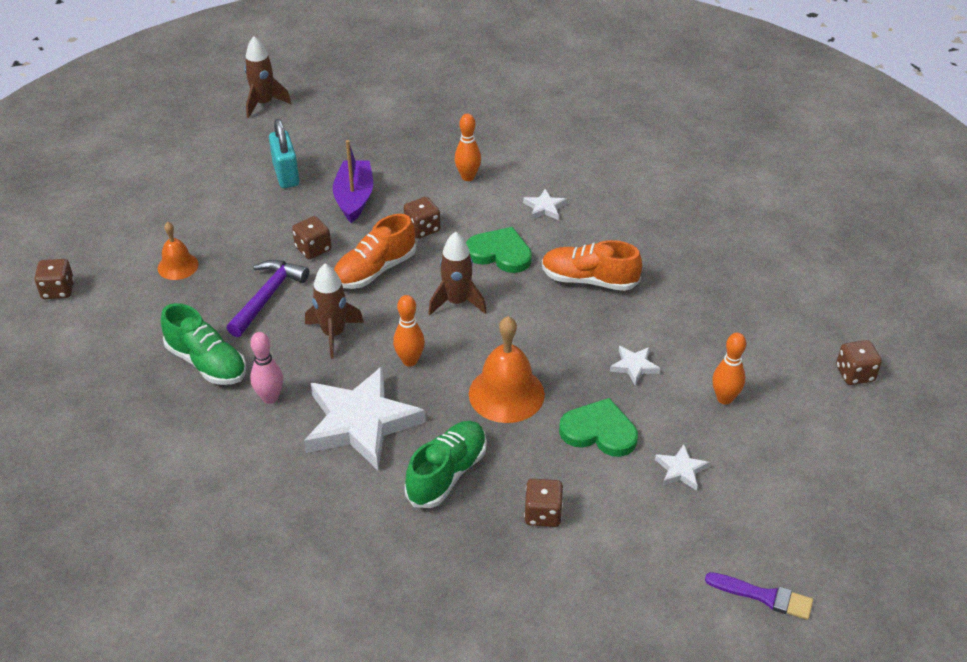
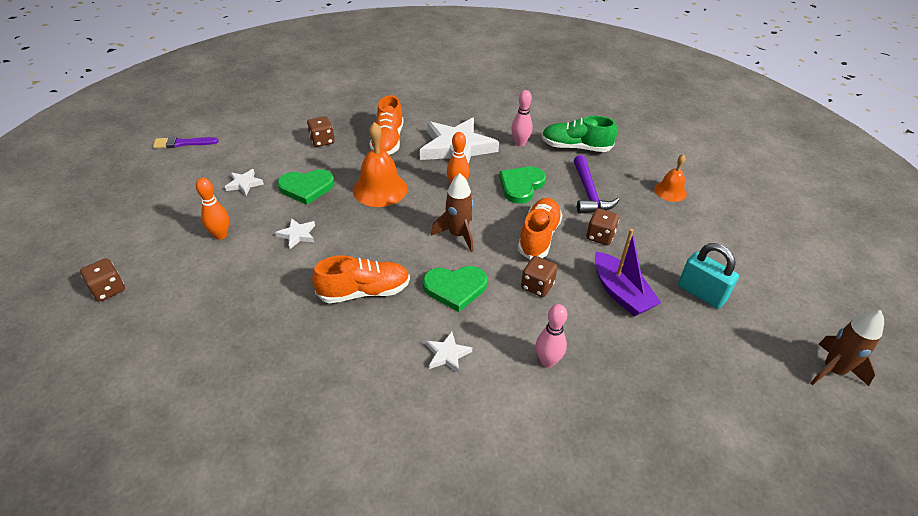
camera: 150 degrees right, 0 degrees up
(58, 290) = (713, 153): brown dice -> none
(333, 334) = (521, 186): brown rocket -> green heart
(447, 474) = (388, 141): green shoe -> orange shoe
(468, 177) = (547, 361): orange bowling pin -> pink bowling pin

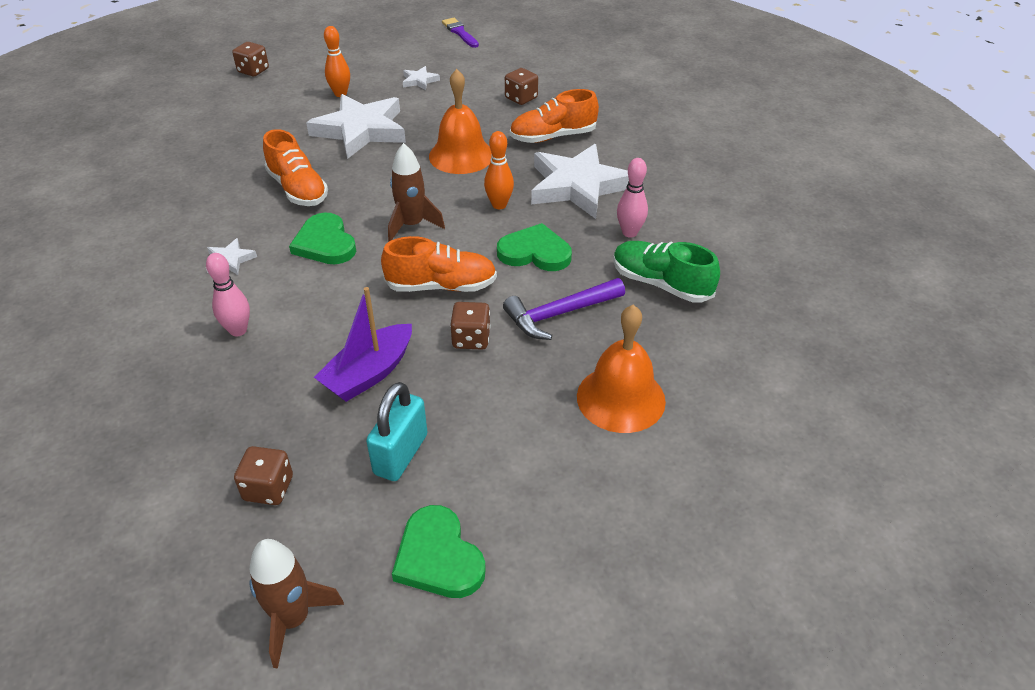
camera: 70 degrees right, 0 degrees up
(297, 235) = (361, 130): white star -> white star, size x2.35
(306, 188) = (435, 113): green heart -> green heart (438, 557)
(537, 286) = (353, 301): brown dice -> brown dice (268, 488)
(576, 147) = (661, 284): green shoe -> green shoe turned 45 degrees counterclockwise
(670, 191) = (621, 398): orange bell -> orange bell, size x1.70

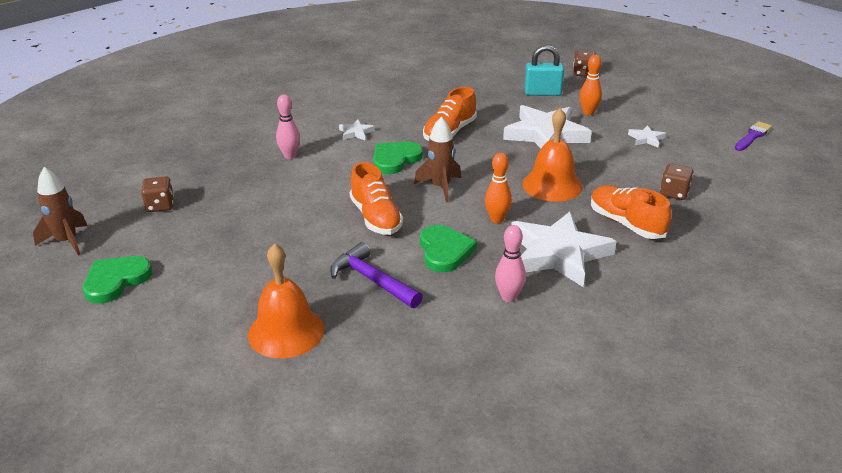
camera: 70 degrees right, 10 degrees down
(369, 373) = (269, 213): purple boat -> none
(401, 454) = (199, 244): turquoise padlock -> turquoise padlock (542, 93)
(471, 339) = (323, 245): brown dice -> none
(661, 284) = (444, 329): green shoe -> none

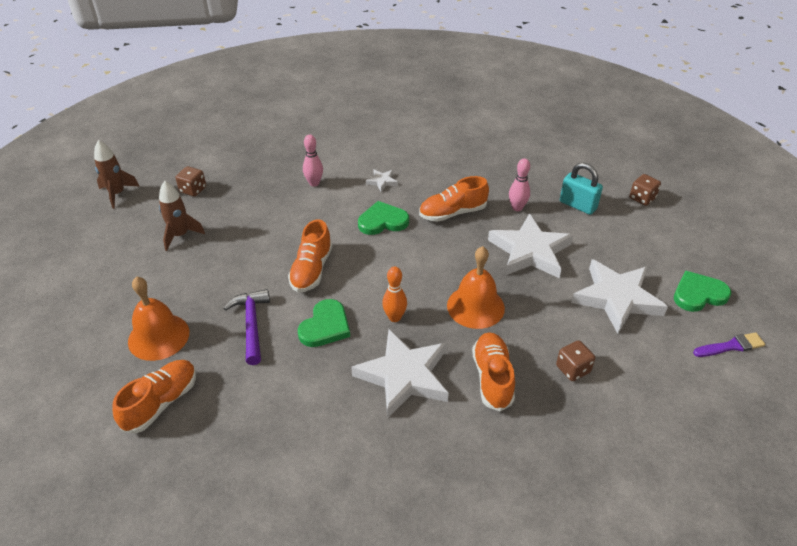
camera: 35 degrees right, 10 degrees up
(116, 281) = (112, 240): green heart -> green heart (698, 294)
(362, 379) = (161, 403): none -> orange shoe
(440, 187) = (387, 264): brown rocket -> brown rocket (180, 235)
(508, 297) = (323, 394): pink bowling pin -> pink bowling pin (517, 208)
(588, 112) = (595, 245): orange bowling pin -> none
(646, 139) = (616, 298): white star -> white star, size x2.35

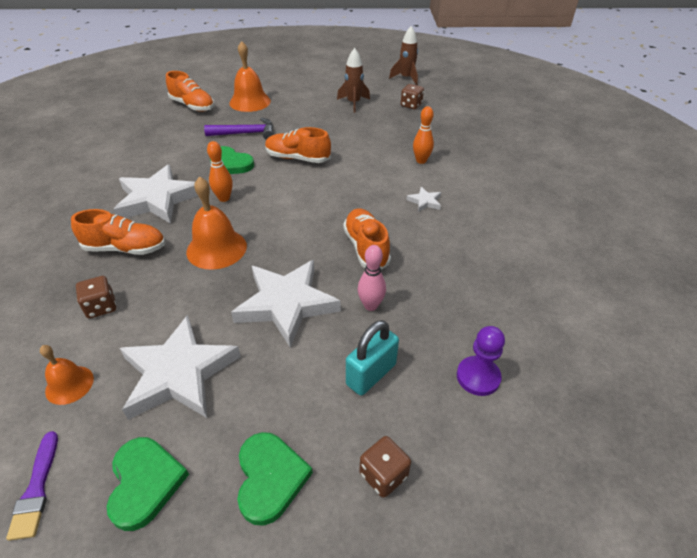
camera: 95 degrees right, 0 degrees up
(314, 183) = (421, 161): pink bowling pin -> orange bowling pin
(382, 221) = (357, 198): green heart -> green heart (270, 478)
(561, 163) = (478, 377): none -> purple pawn
(654, 360) = (69, 384): none -> orange bell

